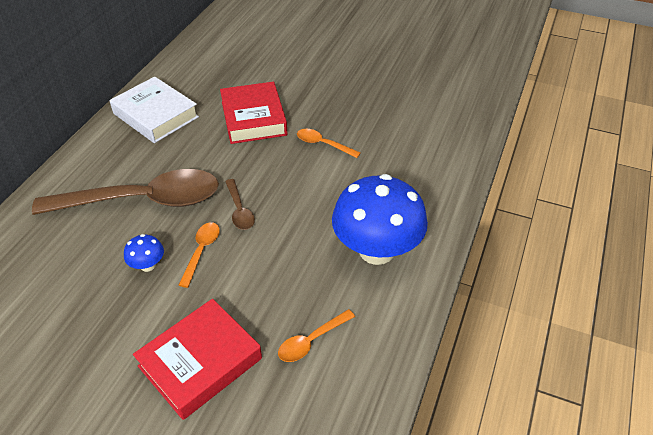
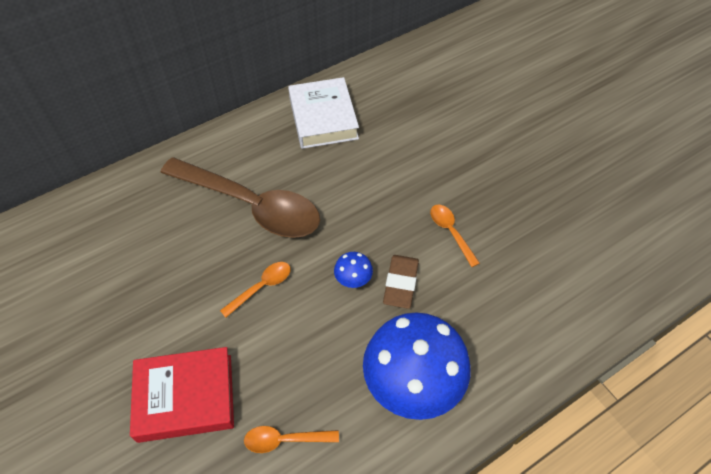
camera: 35 degrees right, 10 degrees up
(147, 265) = (211, 275): blue mushroom -> blue mushroom (353, 280)
(239, 210) = (322, 263): brown spoon -> none
(253, 118) = (406, 166): red book -> none
(313, 193) = (400, 283): none -> brown eraser

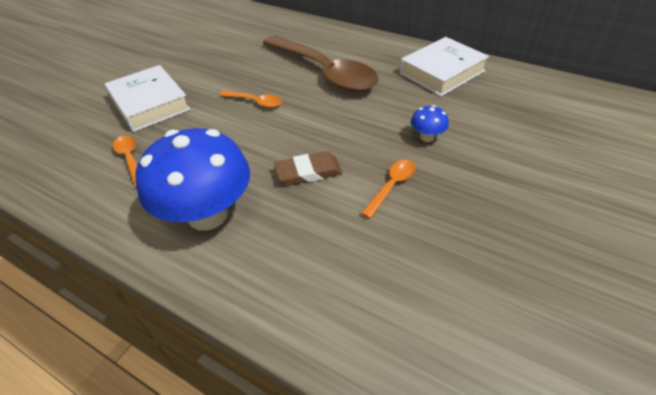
camera: 65 degrees right, 10 degrees down
(185, 397) = (150, 104): red book -> white book
(251, 205) = (324, 72): brown spoon -> brown spoon turned 45 degrees counterclockwise
(353, 280) = (293, 143): blue mushroom -> blue mushroom (427, 137)

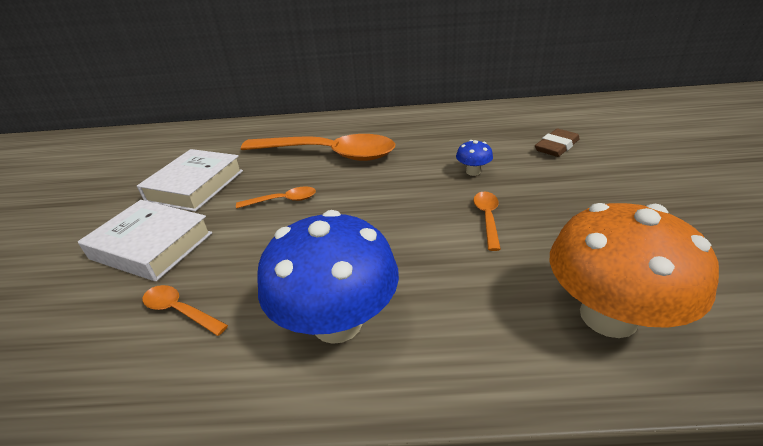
camera: 30 degrees left, 10 degrees down
(308, 172) = (402, 238): brown eraser -> brown eraser (556, 146)
(324, 72) = (328, 154): brown spoon -> orange spoon
(396, 315) = (608, 316): none -> orange mushroom
(442, 72) = (432, 124): white book -> white book (195, 186)

